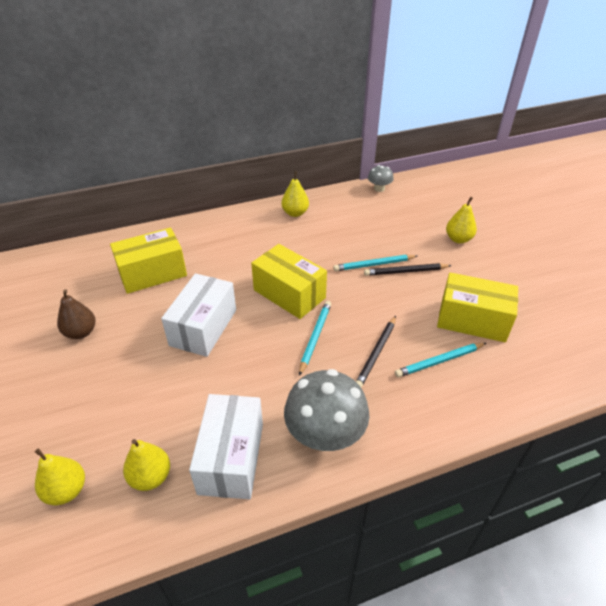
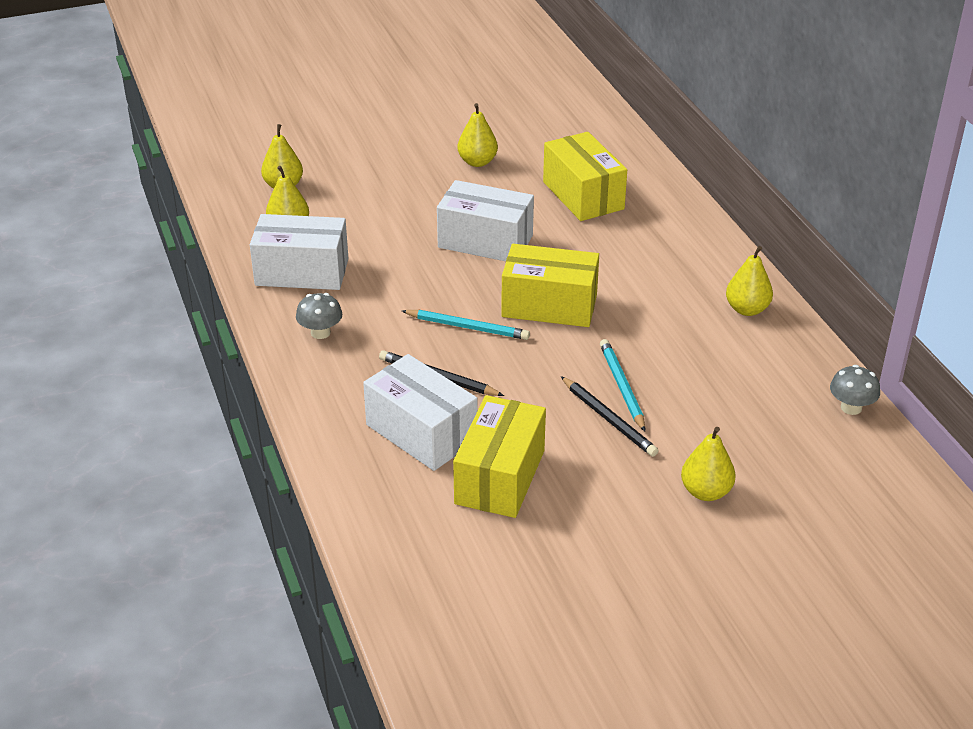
camera: 90 degrees right, 5 degrees down
(81, 332) = (477, 162): brown pear -> yellow pear
(289, 294) = (549, 305): yellow box -> yellow box turned 60 degrees clockwise
(325, 434) = (320, 332): grey mushroom -> grey mushroom, size x0.50
(405, 271) = (608, 419): black pencil -> black pencil turned 150 degrees clockwise
(439, 361) = (421, 432): turquoise pencil -> white box

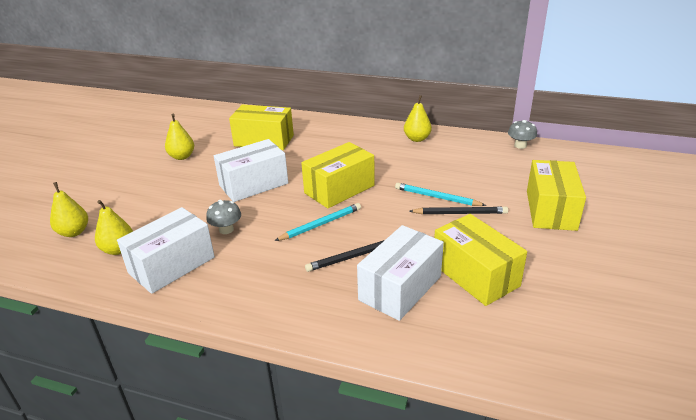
camera: 50 degrees left, 5 degrees down
(320, 332) = (245, 286): grey mushroom -> grey mushroom (226, 229)
(421, 432) = (400, 288): white box -> white box turned 45 degrees counterclockwise
(706, 492) = (551, 210): yellow pear -> yellow box

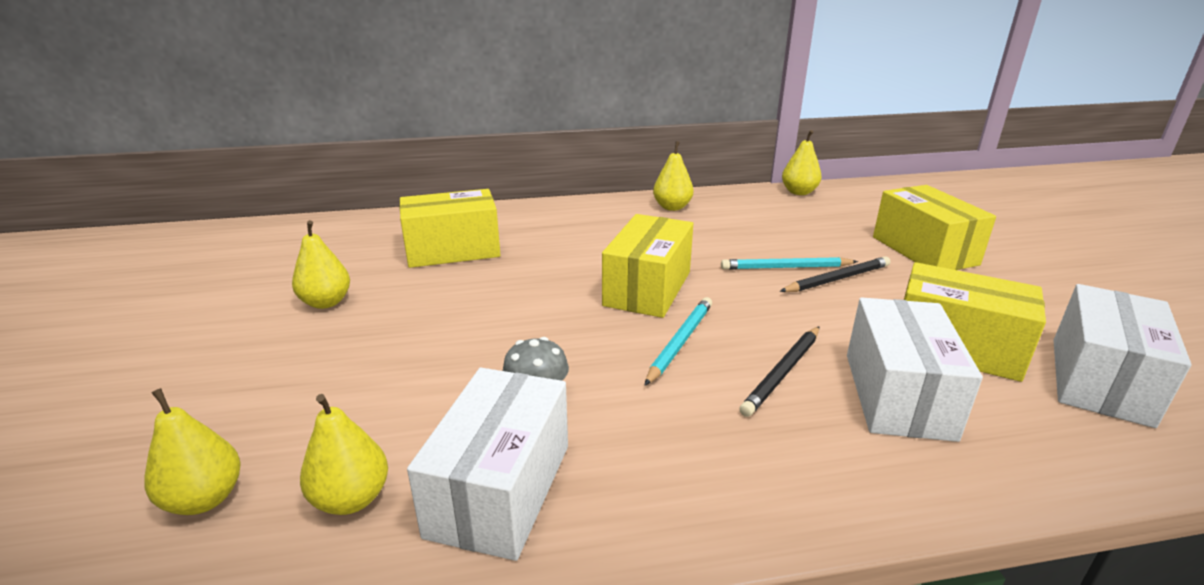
camera: 30 degrees left, 5 degrees down
(253, 184) = (506, 313): white box -> white box (1099, 380)
(520, 145) = (799, 192): grey mushroom -> yellow pear

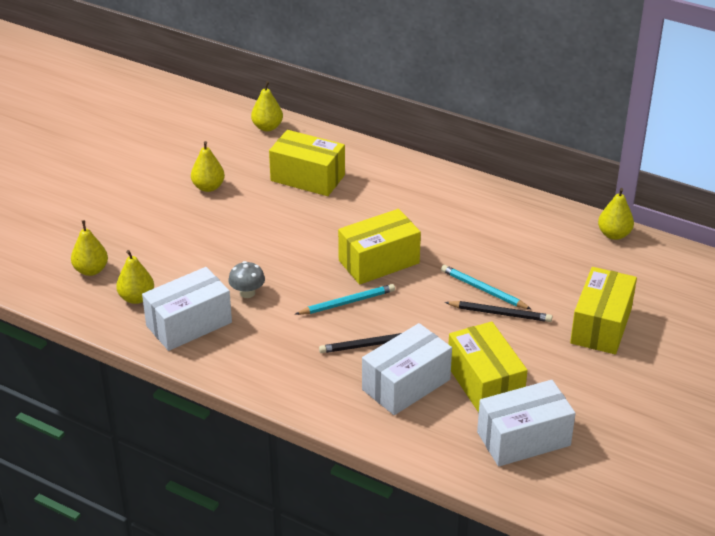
camera: 40 degrees right, 10 degrees up
(672, 207) = (493, 204): yellow pear -> yellow pear (267, 127)

